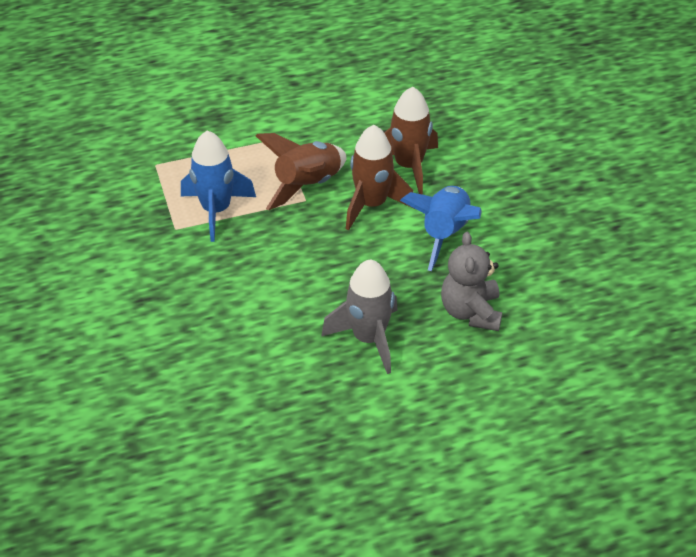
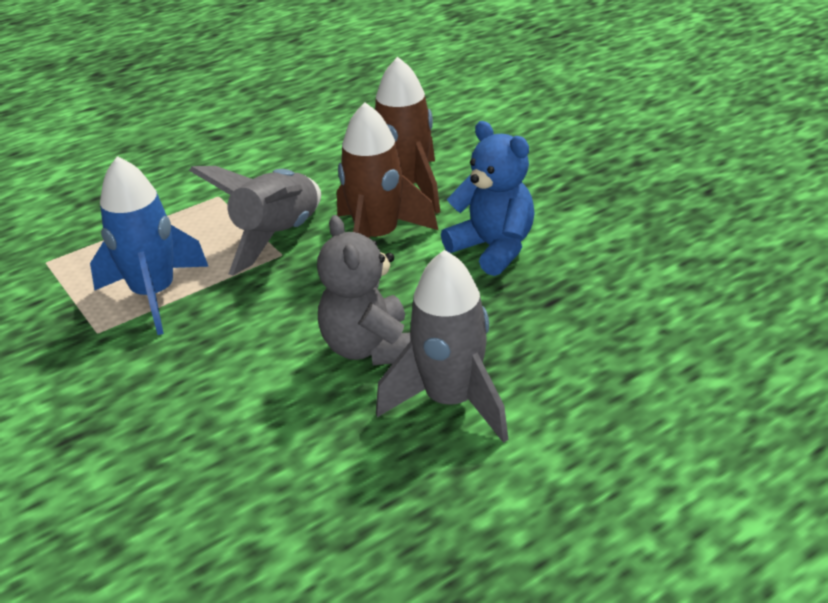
camera: 15 degrees left, 10 degrees down
(307, 185) = (277, 237): brown rocket -> grey rocket
(444, 234) = (493, 248): blue rocket -> blue teddy bear
(471, 312) = (581, 329): grey teddy bear -> grey teddy bear (370, 348)

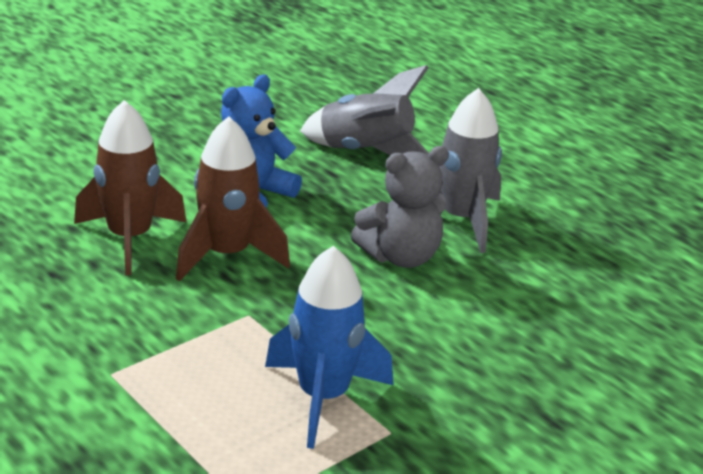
camera: 100 degrees left, 5 degrees down
(277, 237) = (215, 319): grey rocket -> grey rocket (366, 152)

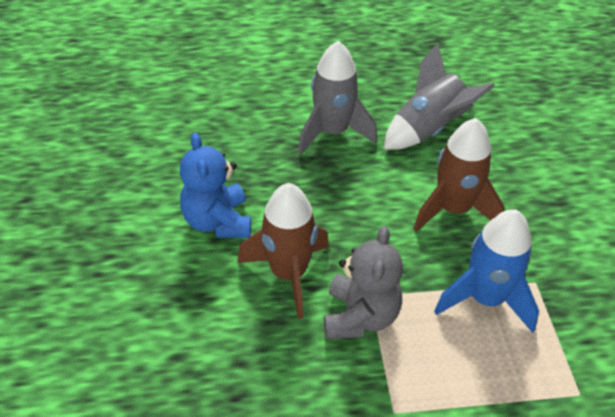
camera: 55 degrees left, 15 degrees up
(130, 239) = (222, 324): brown rocket -> brown rocket (453, 210)
(366, 152) = (213, 134): grey rocket -> grey rocket (428, 130)
(400, 256) = (354, 183): grey teddy bear -> grey teddy bear (360, 317)

